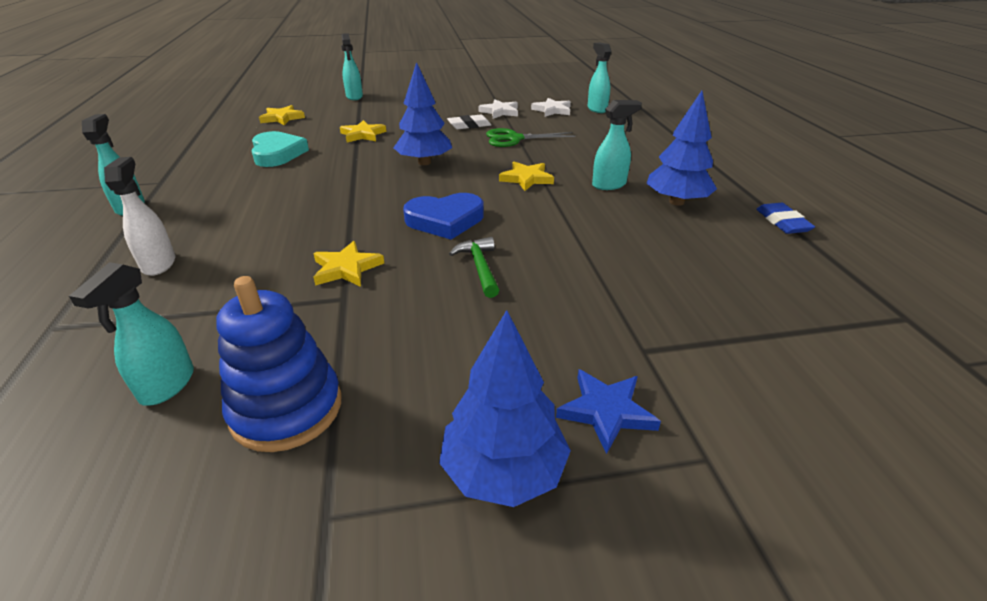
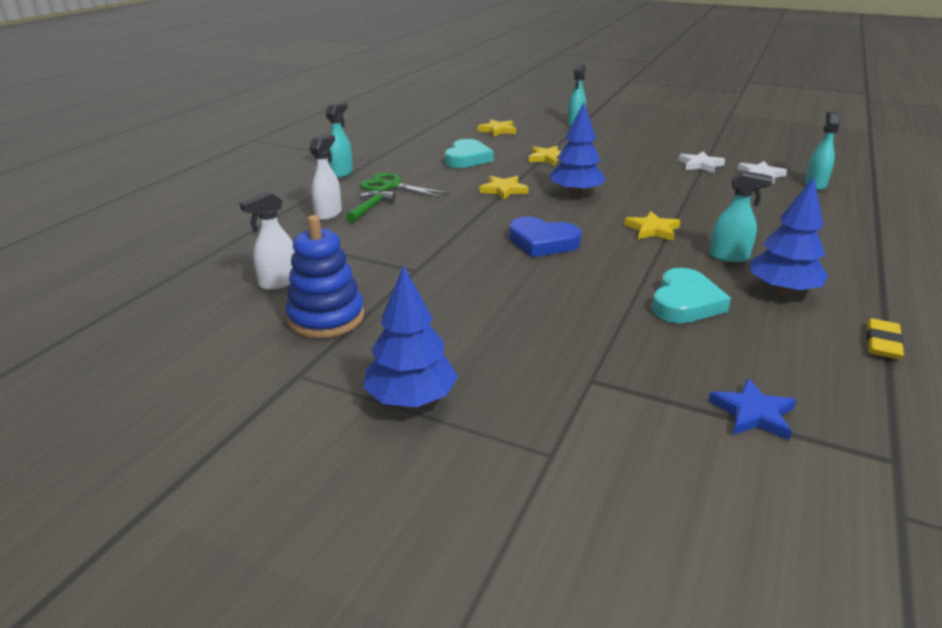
camera: 35 degrees right, 5 degrees down
(167, 386) = (278, 282): turquoise spray bottle -> white spray bottle
(346, 268) = (436, 252): yellow star -> yellow star (503, 190)
(469, 125) = (653, 171): white eraser -> none
(480, 267) = (531, 283): green hammer -> green hammer (370, 208)
(514, 139) = (683, 193): green scissors -> green scissors (391, 186)
(606, 411) = (514, 400): blue star -> blue star (753, 413)
(626, 238) = (685, 302): none -> turquoise heart
(782, 222) = (882, 343): blue eraser -> yellow eraser

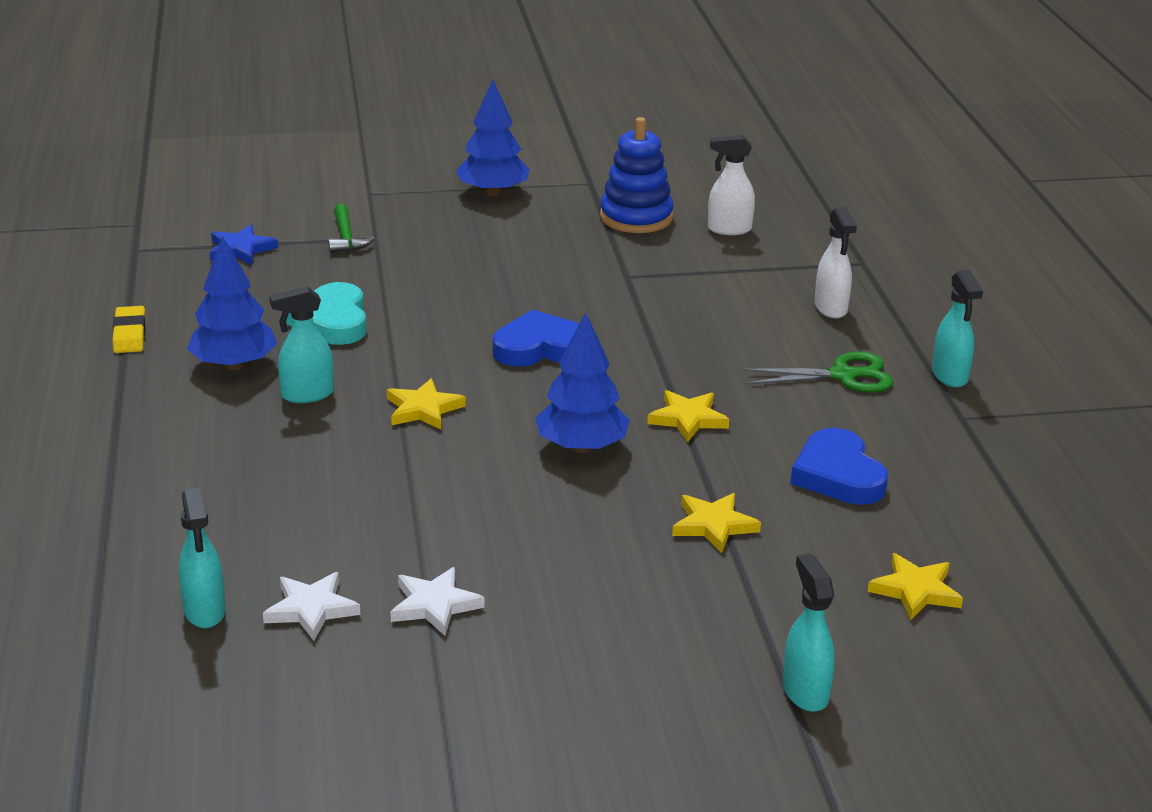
camera: 145 degrees right, 0 degrees up
(278, 282) = (728, 229): white spray bottle -> white spray bottle turned 105 degrees counterclockwise
(370, 208) = (802, 332): green hammer -> green hammer (346, 237)
(467, 158) = (838, 475): turquoise heart -> blue heart

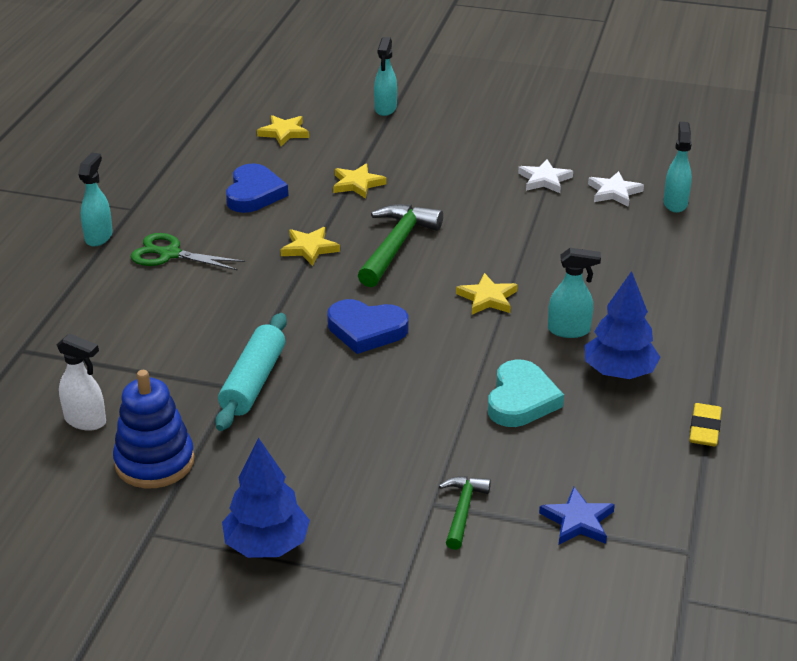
camera: 155 degrees left, 5 degrees up
(581, 447) = (396, 246): blue tree -> green hammer
(612, 283) = (253, 382): none -> turquoise rolling pin
(831, 308) = (107, 311): white spray bottle -> none

